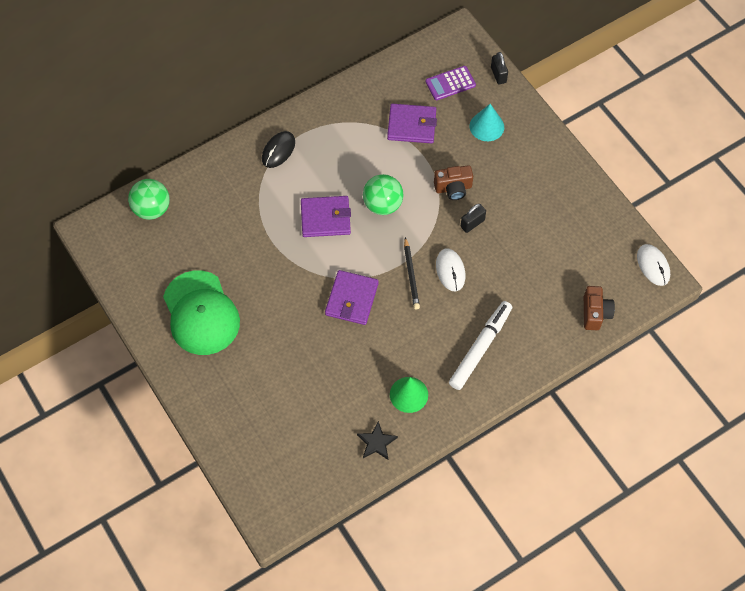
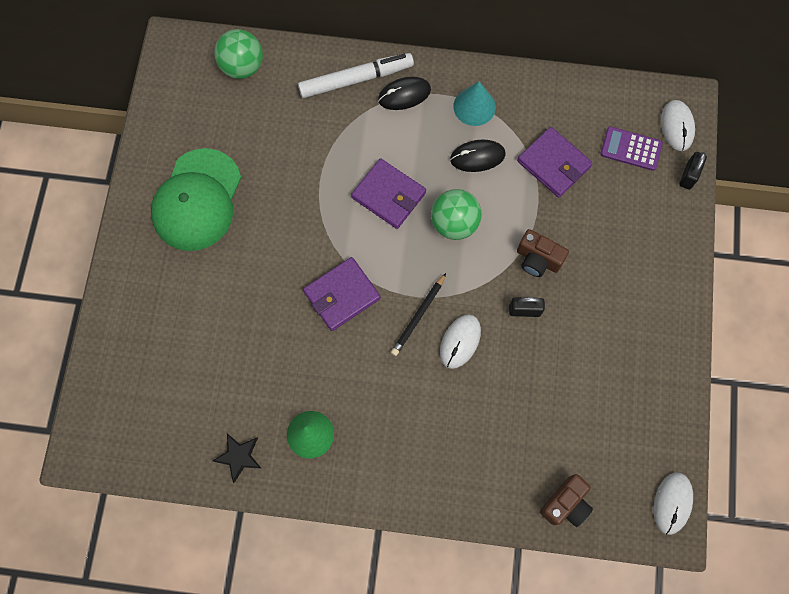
camera: 40 degrees right, 10 degrees up
(360, 155) = (477, 157): none -> black mouse
(466, 51) = (677, 126): none -> white mouse
(480, 348) = (419, 444): white marker -> white marker (356, 79)
(486, 126) = (628, 221): turquoise cone -> turquoise cone (474, 106)

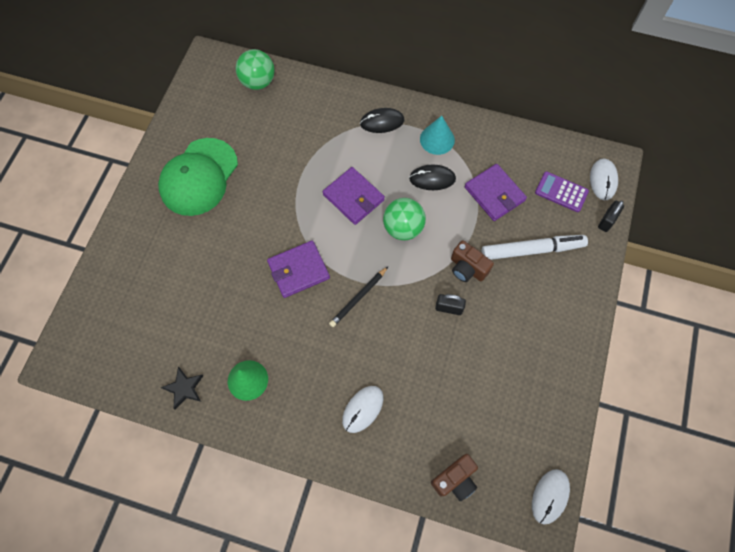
camera: 10 degrees right, 5 degrees down
(356, 79) = (345, 104): white marker -> white marker (532, 250)
(460, 341) = (389, 325): white mouse -> white mouse (363, 409)

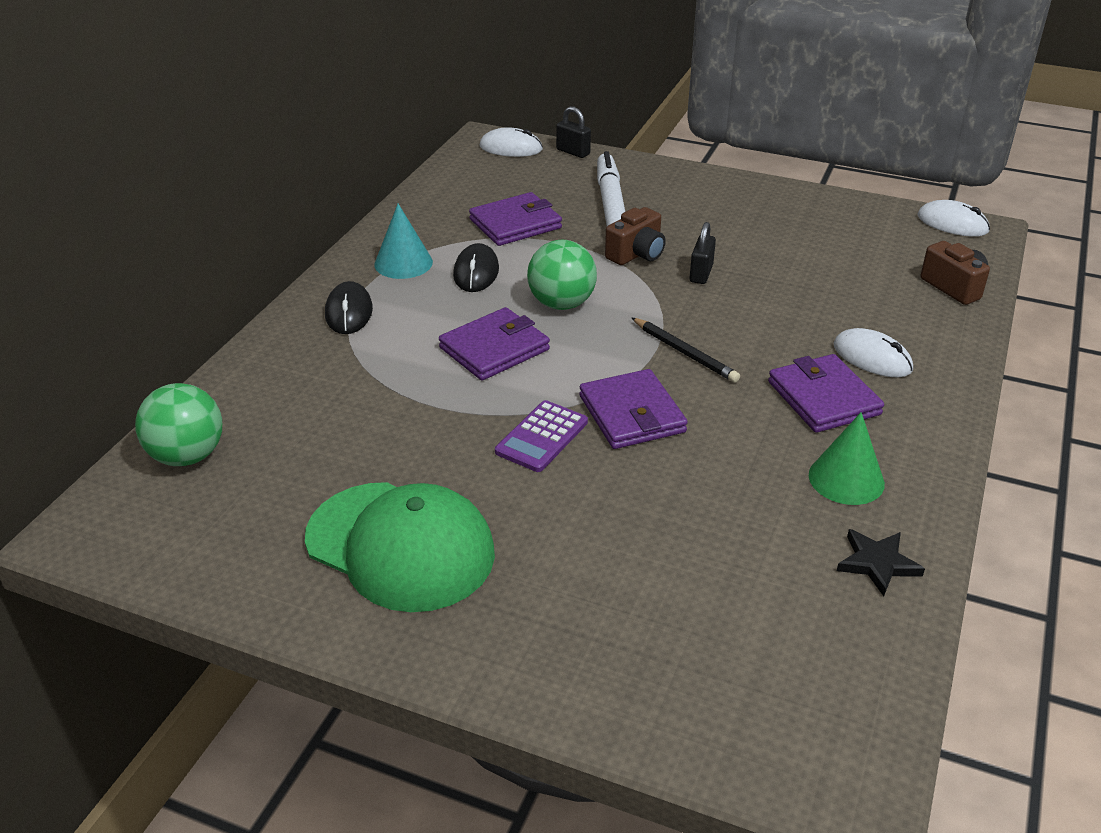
camera: 85 degrees left, 30 degrees down
(319, 374) = (823, 398): none -> purple wallet
(561, 192) = (523, 176): purple calculator -> purple calculator (541, 437)

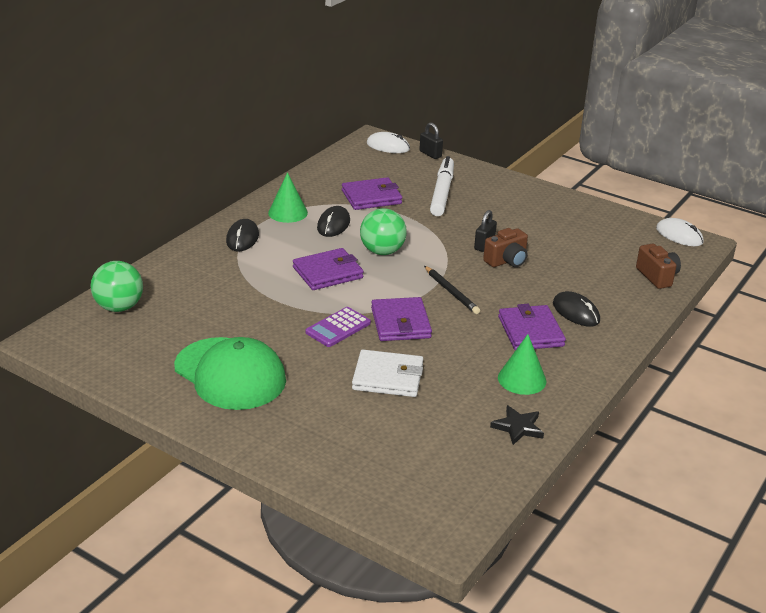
camera: 10 degrees right, 5 degrees down
(403, 263) = (288, 212): turquoise cone -> green cone
(636, 254) = (446, 227): brown camera -> brown camera (507, 261)
(648, 509) = (388, 377): none -> white wallet
(872, 358) = (576, 312): white mouse -> black mouse

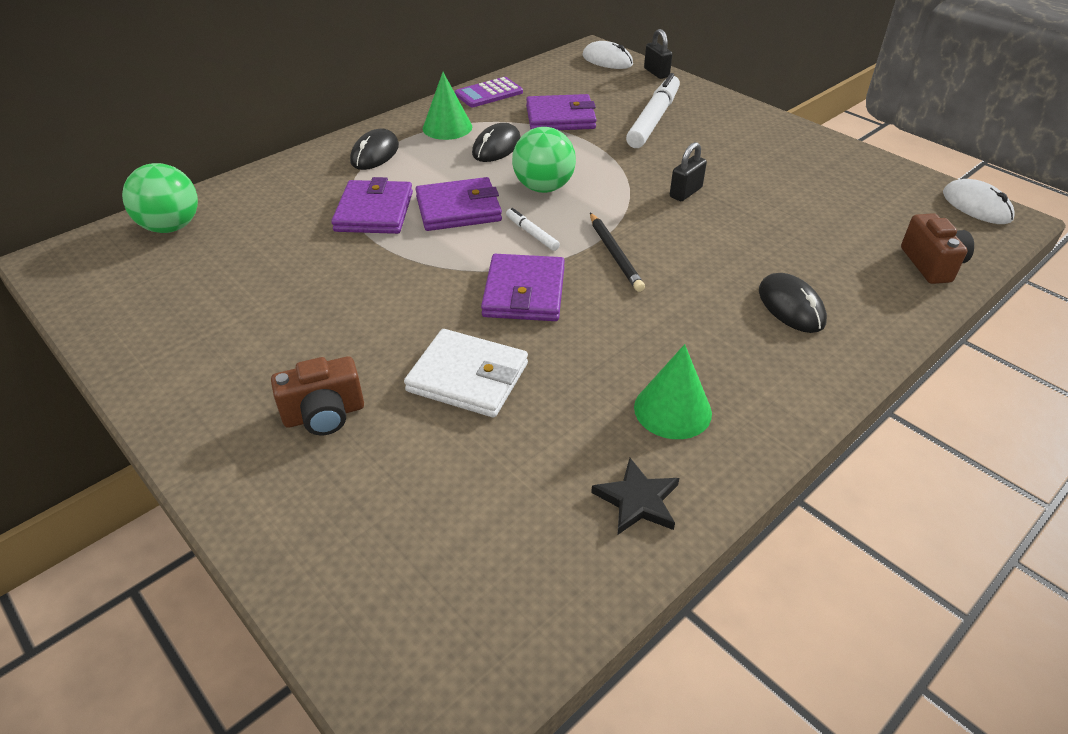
camera: 15 degrees right, 10 degrees up
(230, 374) = (250, 341): green cap -> none
(338, 328) = (433, 289): purple calculator -> purple calculator (489, 93)
(388, 284) = (532, 234): none -> white marker
(507, 261) = (710, 218): brown camera -> brown camera (324, 414)
(530, 331) = (711, 329): purple wallet -> purple wallet (374, 212)

